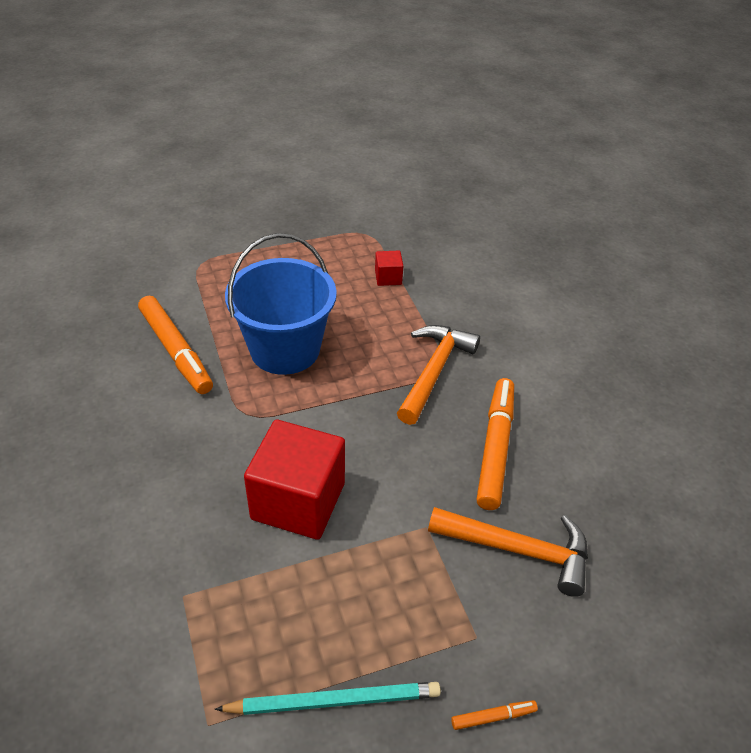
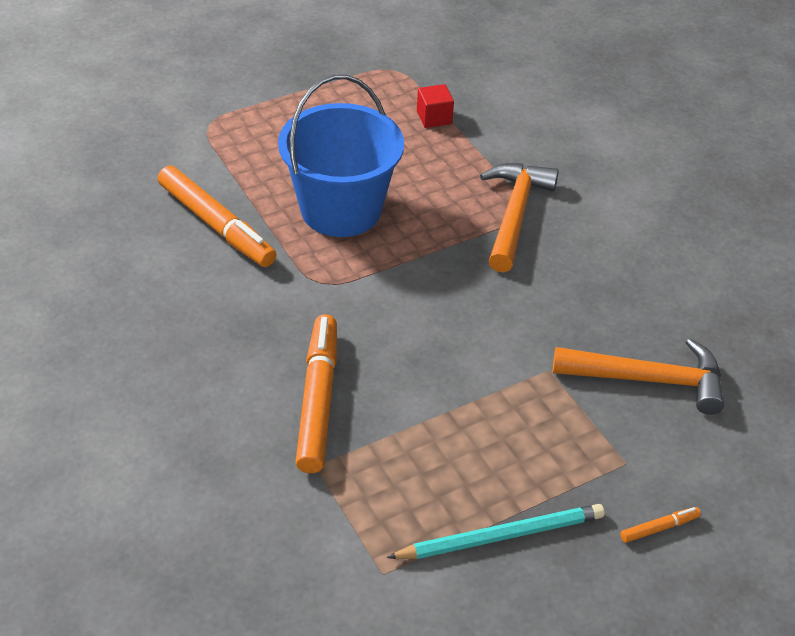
camera: 10 degrees left, 0 degrees up
(298, 501) = (407, 362): red cube -> none
(495, 448) = (600, 285): orange marker -> orange marker (317, 400)

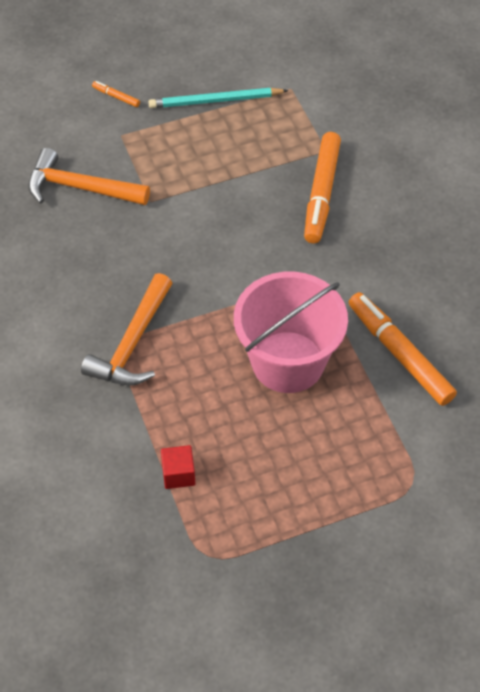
camera: 170 degrees left, 10 degrees up
(341, 209) = (287, 362): blue bucket -> pink bucket
(659, 528) = (116, 97): orange marker -> orange marker turned 45 degrees clockwise

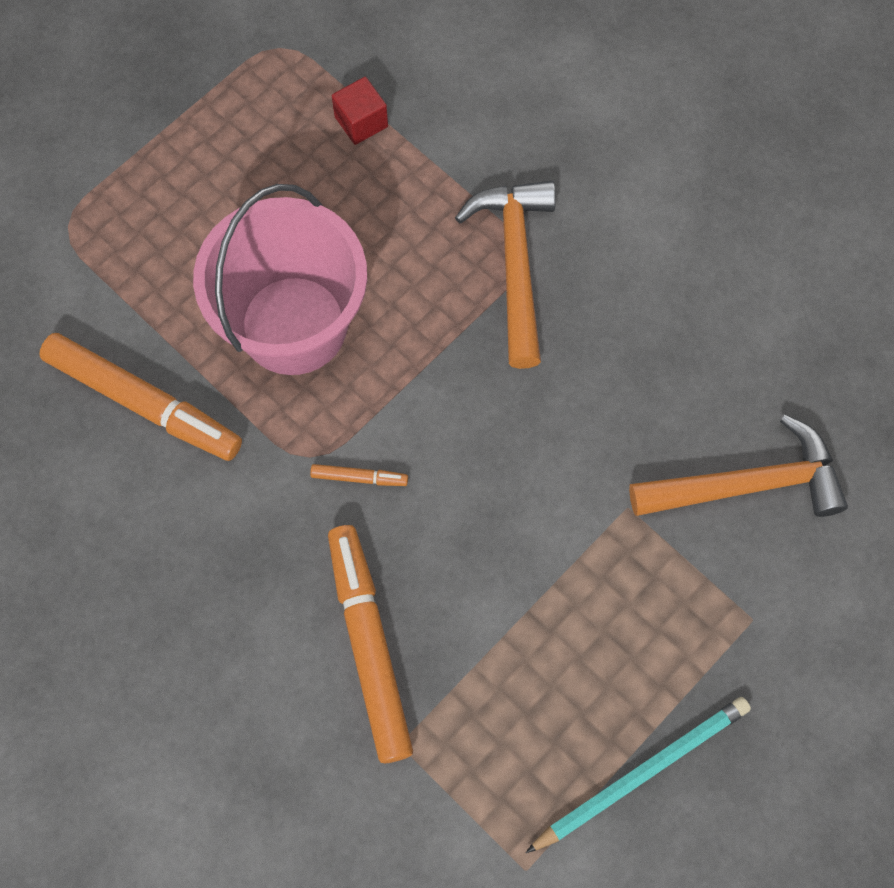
camera: 155 degrees right, 15 degrees up
(116, 97) = (813, 701): orange marker -> orange marker (359, 477)

